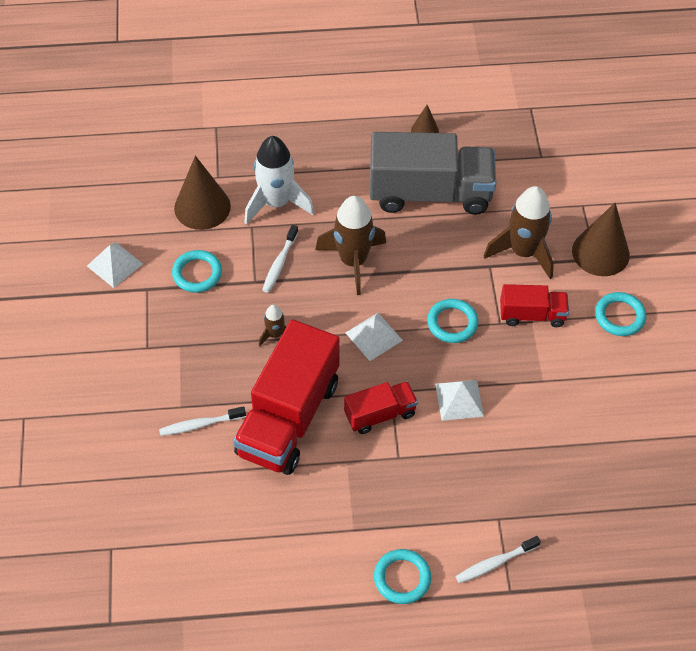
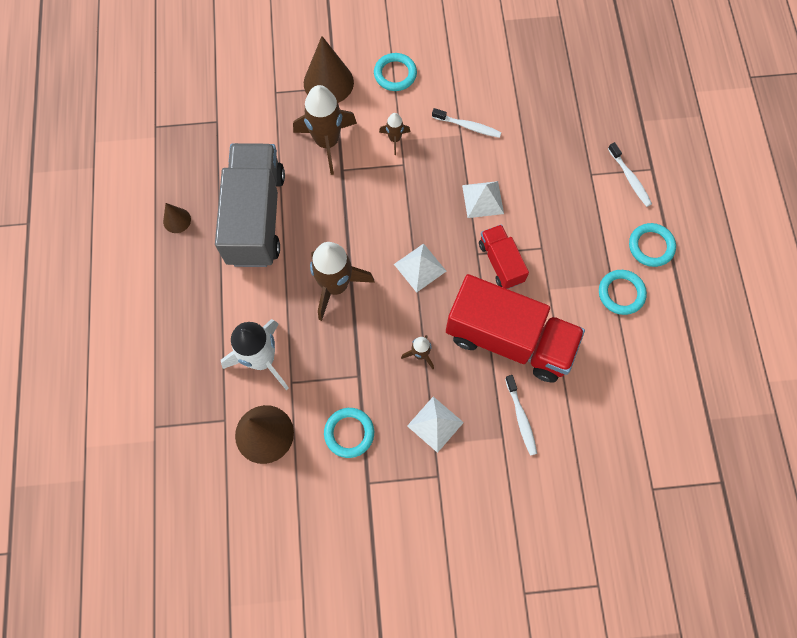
camera: 90 degrees left, 15 degrees up
(115, 264) = (337, 520): white pyramid -> white pyramid (435, 424)
(279, 263) = (337, 353): white toothbrush -> white toothbrush (468, 126)
(452, 323) = (404, 202): turquoise ring -> turquoise ring (621, 293)
(532, 315) = (394, 139): red truck -> brown rocket

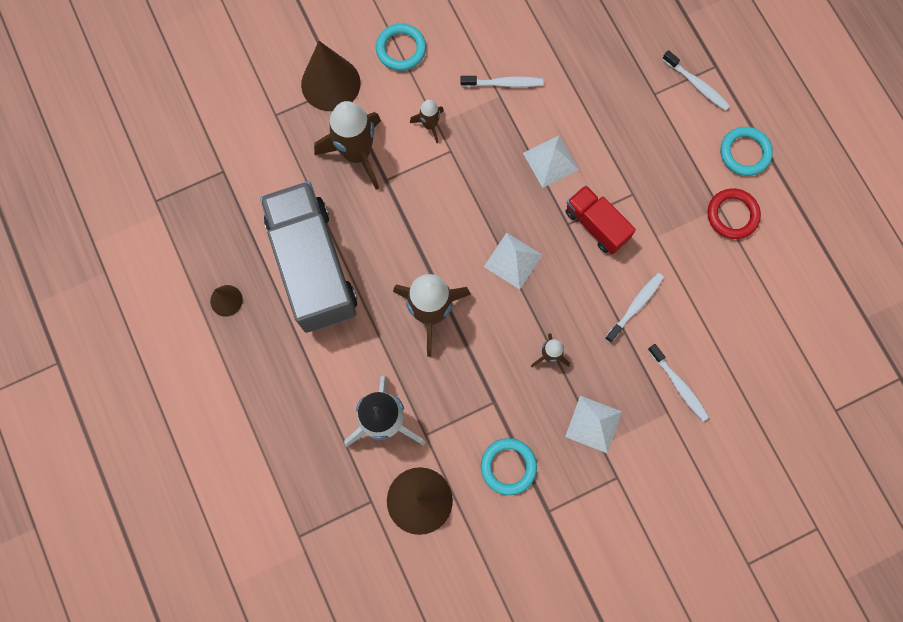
camera: 20 degrees left, 5 degrees up
(509, 339) = (635, 306): red truck -> white toothbrush
(621, 293) = (732, 215): turquoise ring -> red ring

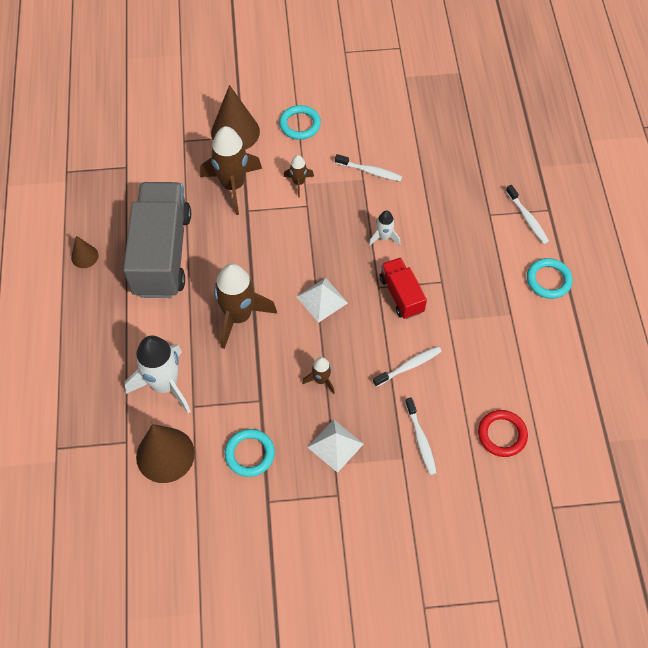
camera: 20 degrees right, 15 degrees down
(550, 161) = (384, 237): white pyramid -> white rocket
(732, 215) = (519, 323): red ring -> red ring (502, 434)

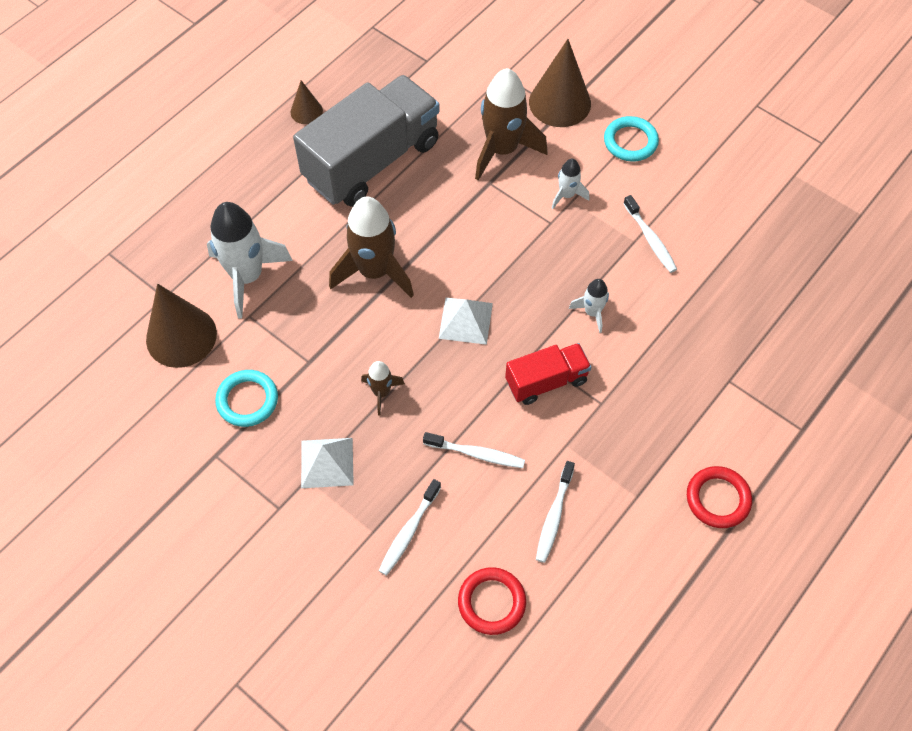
camera: 45 degrees right, 0 degrees up
(298, 183) = (567, 195): brown rocket -> white rocket
(401, 295) = (546, 381): red truck -> red truck turned 45 degrees clockwise
(527, 218) = (767, 418): white toothbrush -> white toothbrush (554, 516)
(548, 280) = (718, 499): turquoise ring -> red ring

